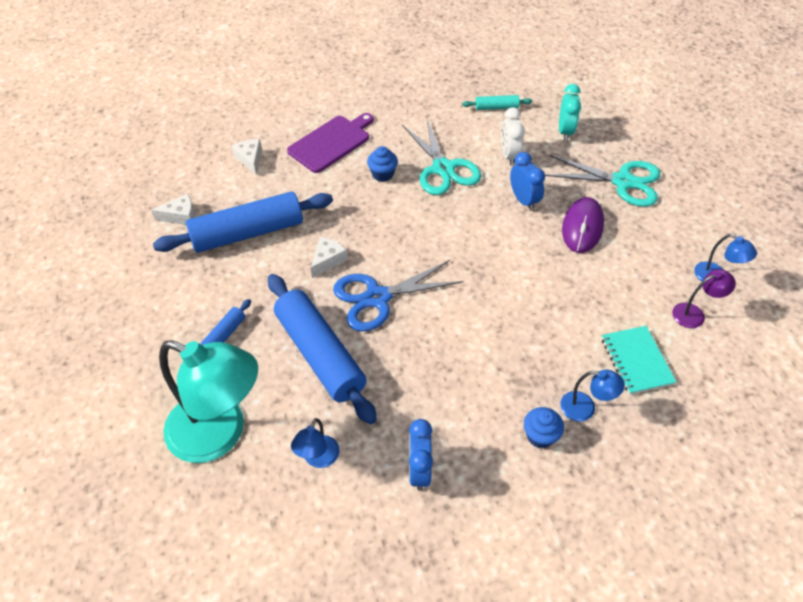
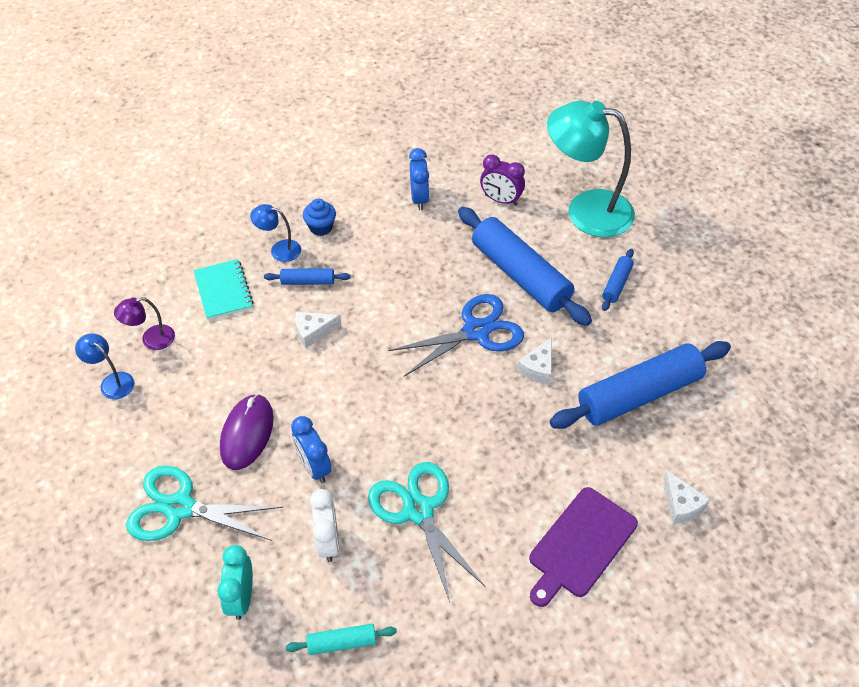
camera: 175 degrees right, 0 degrees up
(181, 216) = (727, 410): white cheese -> white cheese (313, 332)
(318, 459) = (501, 200): blue lamp -> purple clock
(382, 174) = (498, 493): blue cupcake -> none
(547, 365) = (308, 281): none -> blue rolling pin

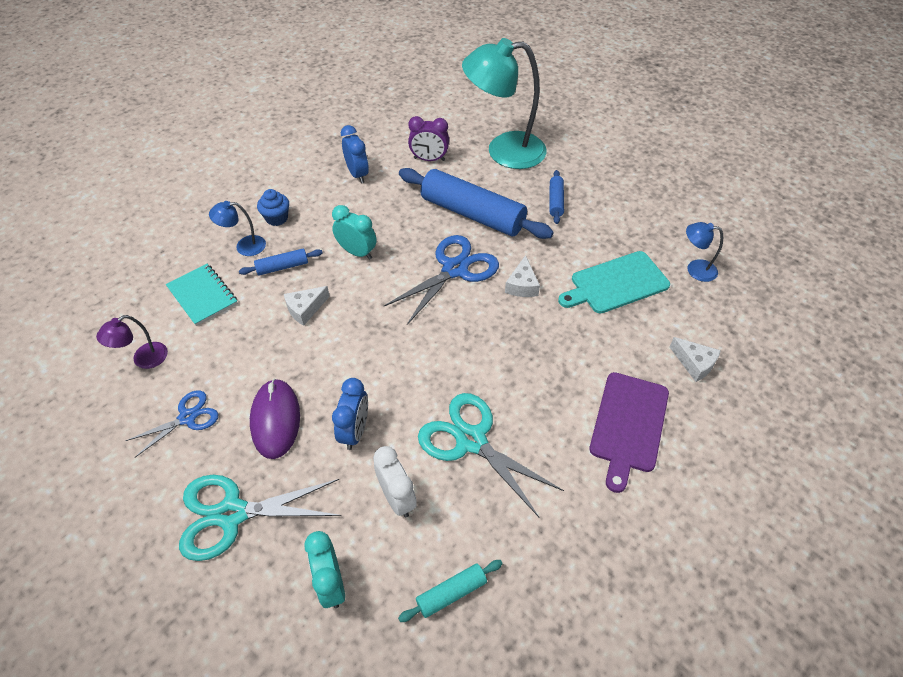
camera: 20 degrees left, 0 degrees up
(112, 382) = (115, 411): blue lamp -> blue lamp (695, 269)
(171, 407) = (187, 417): none -> blue scissors
(314, 467) = (355, 431): blue clock -> blue clock turned 120 degrees counterclockwise
(386, 286) = (357, 252): none -> turquoise clock
(639, 394) = (616, 283): blue rolling pin -> turquoise cutting board

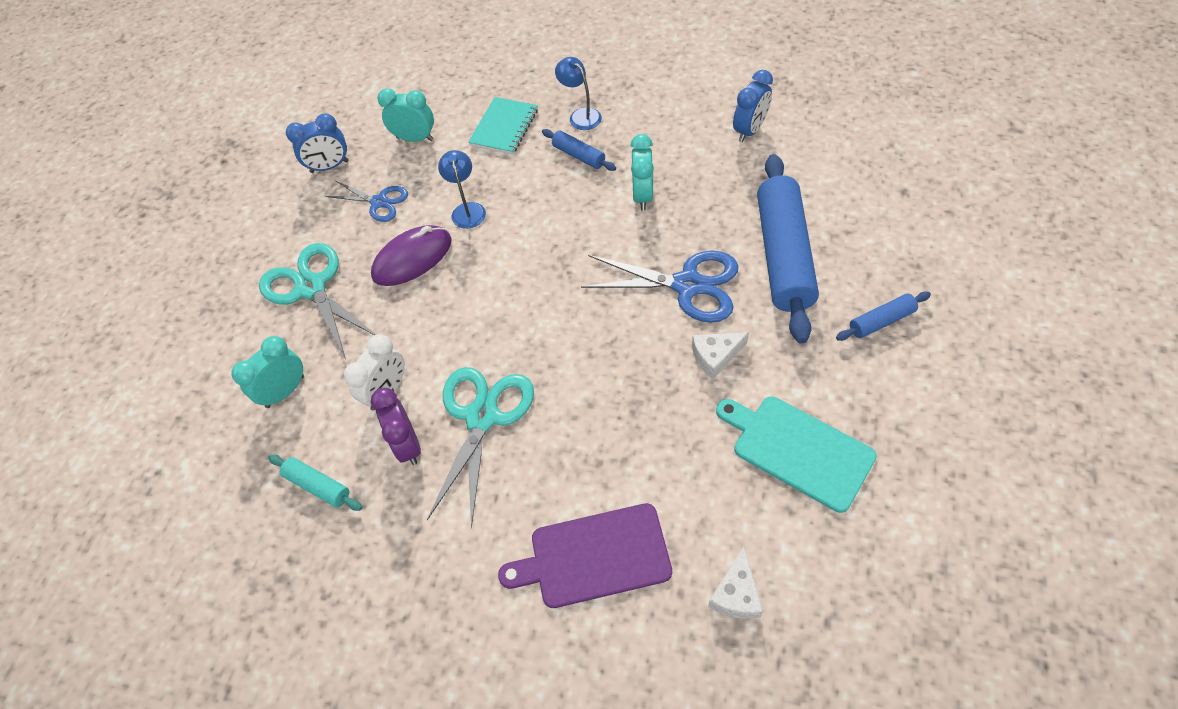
camera: 65 degrees right, 5 degrees up
(143, 359) = (415, 138): purple lamp -> turquoise clock
(277, 218) = (634, 113): blue cupcake -> none
(305, 309) = (542, 202): white cheese -> none
(355, 431) = (435, 320): blue clock -> blue clock (329, 167)
(429, 159) = (832, 171): purple clock -> purple clock (407, 445)
(504, 151) = (917, 227): turquoise lamp -> none
(695, 269) = (903, 531): blue lamp -> blue lamp (467, 209)

